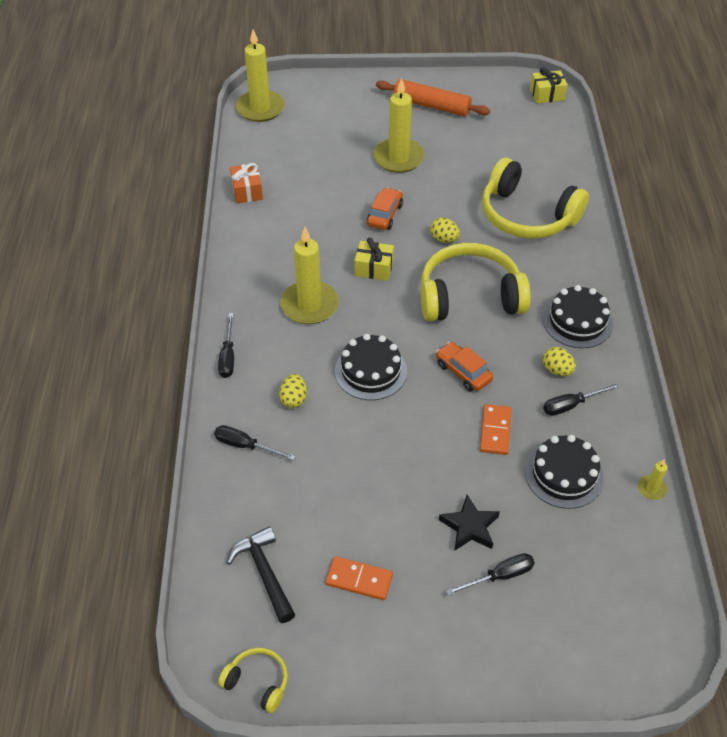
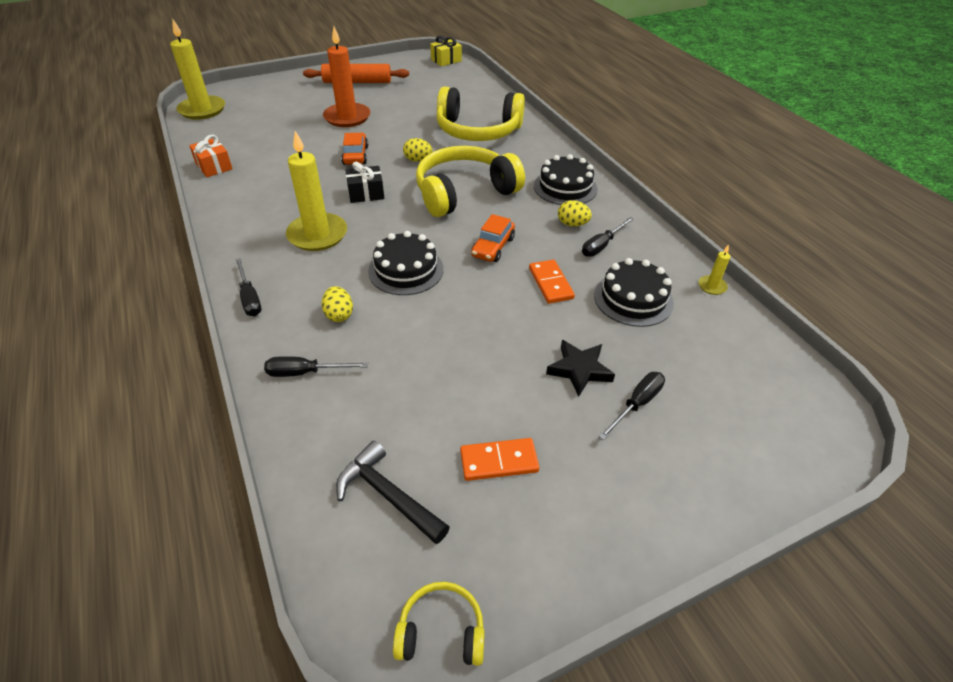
camera: 25 degrees left, 5 degrees down
(374, 268) = (366, 193): yellow gift -> black gift
(398, 158) = (347, 117): yellow candle -> orange candle
(463, 372) = (493, 247): orange car -> orange car turned 90 degrees counterclockwise

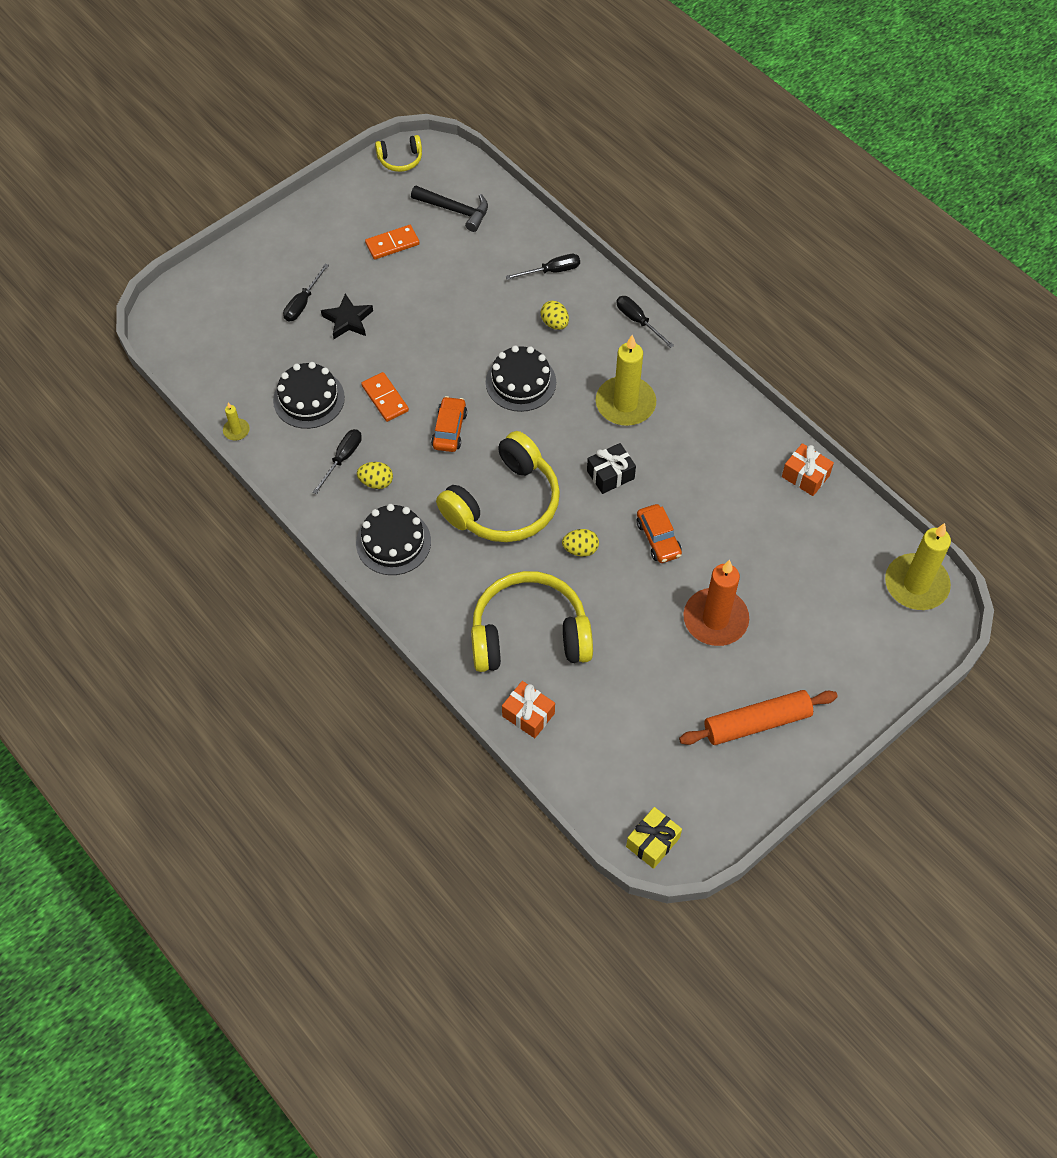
camera: 165 degrees right, 15 degrees up
(494, 103) = (528, 714): none -> orange gift

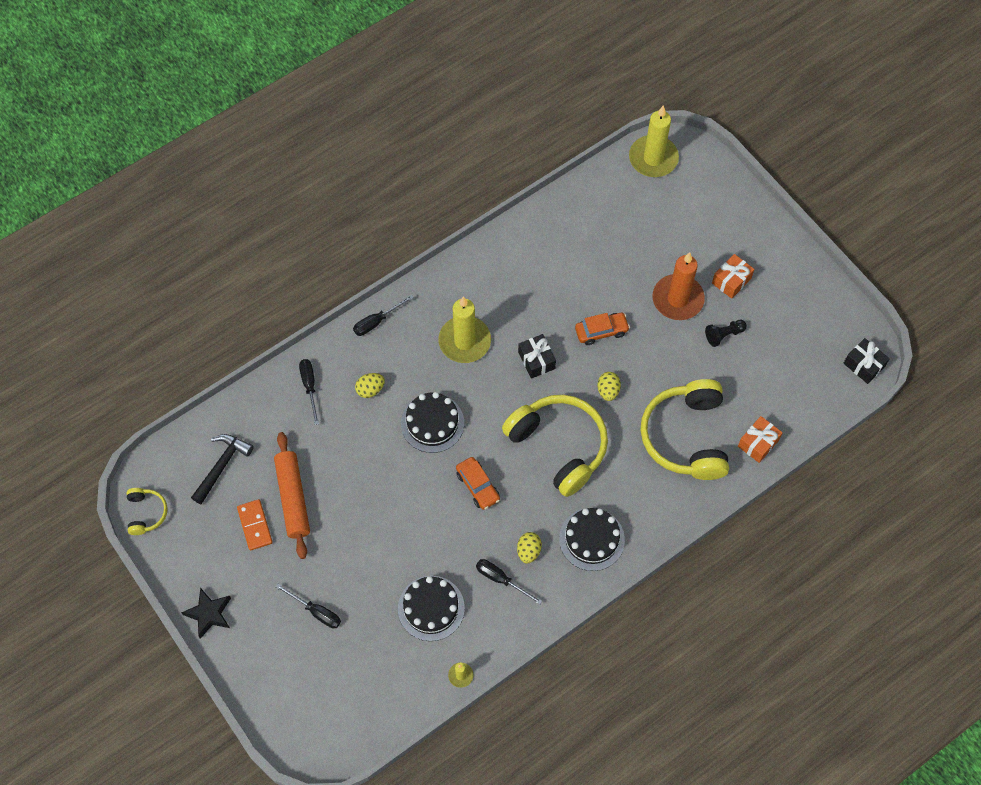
camera: 85 degrees left, 5 degrees up
(348, 320) = (343, 570): black star -> black star (209, 613)
(385, 398) = (438, 540): orange domino -> none
(449, 429) = (478, 486): orange car -> orange car turned 135 degrees counterclockwise
(652, 842) = (863, 365): yellow gift -> black gift
(673, 673) = (724, 335): none -> black pawn
(756, 723) = (767, 283): orange rolling pin -> orange rolling pin (293, 498)
(805, 476) = (549, 217): orange gift -> orange gift (731, 281)

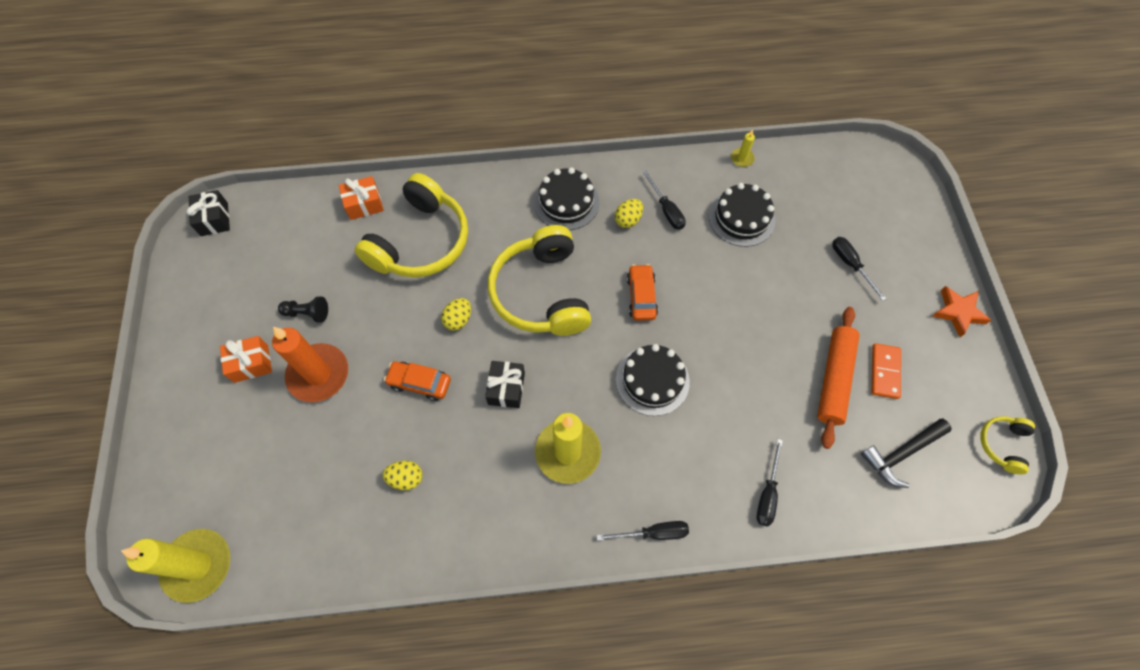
camera: 150 degrees left, 0 degrees up
(209, 613) = (958, 312): black star -> orange star
(370, 389) = (700, 453): yellow egg -> yellow egg (406, 478)

